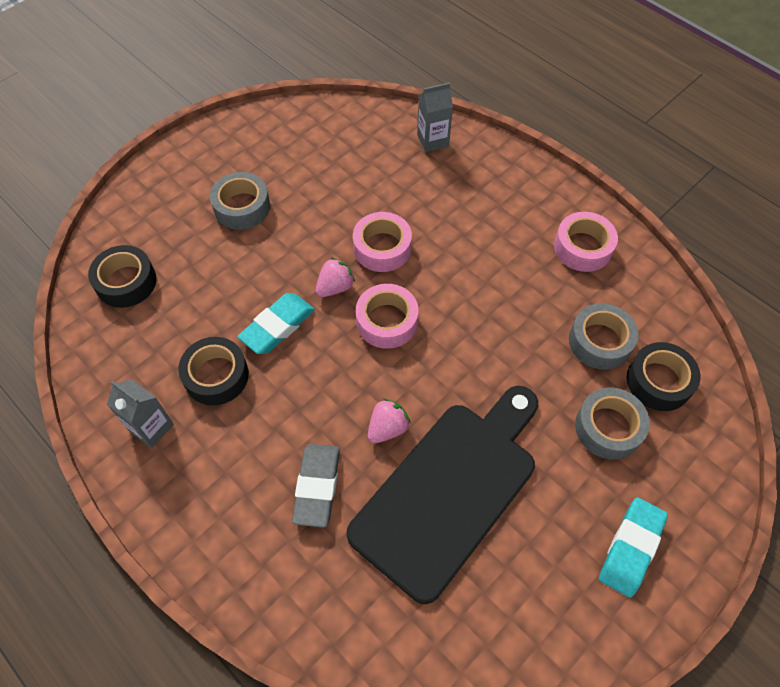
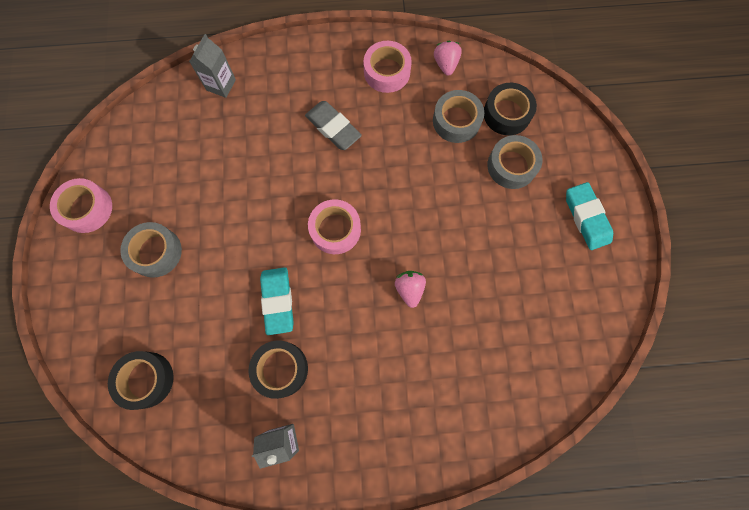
camera: 50 degrees left, 15 degrees up
(317, 486) = (413, 362): grey eraser -> grey eraser (333, 128)
(335, 287) = (280, 241): pink strawberry -> pink strawberry (445, 64)
(382, 248) = (277, 187): pink tape -> pink tape (87, 209)
(449, 490) = (478, 286): black cutting board -> none

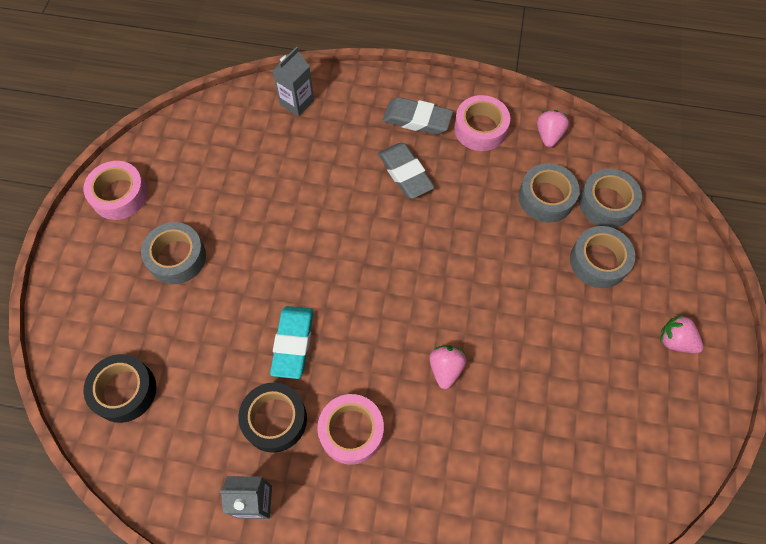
camera: 15 degrees right, 10 degrees down
(330, 76) = (417, 119): none -> grey eraser
(335, 229) = (378, 282): pink tape -> pink tape (351, 431)
(507, 113) = (606, 203): black tape -> grey tape
(586, 218) = (675, 341): turquoise eraser -> pink strawberry

